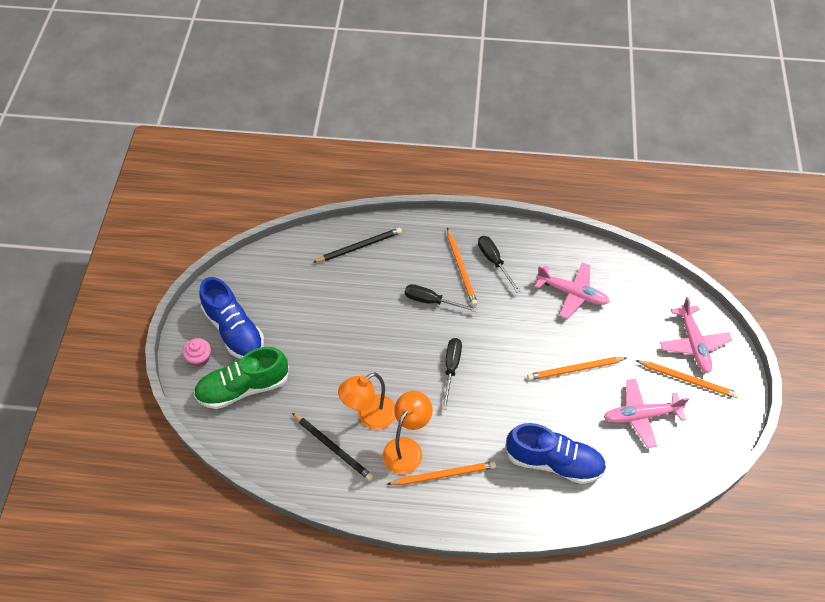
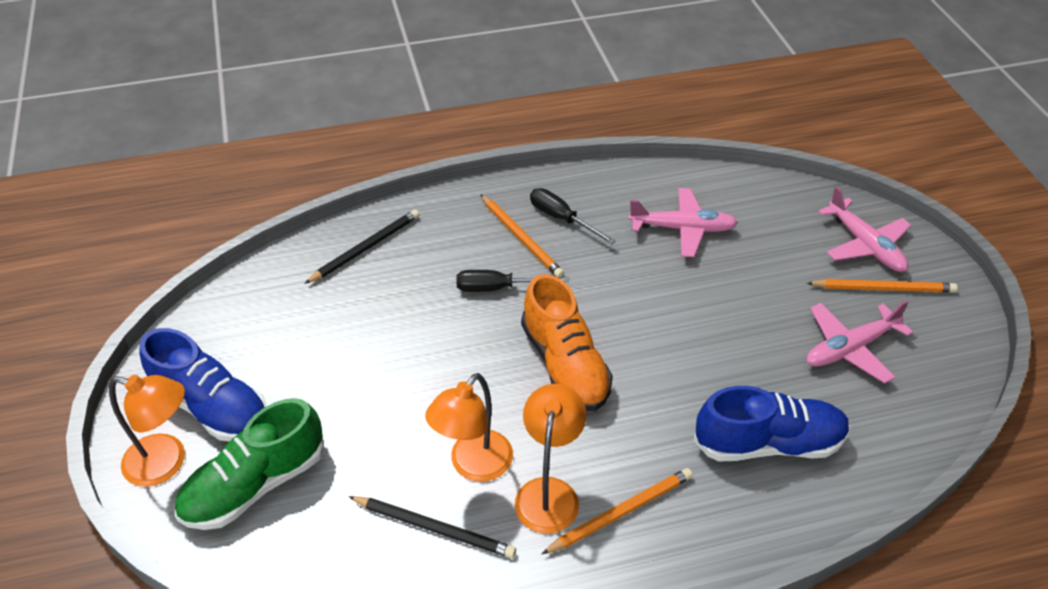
camera: 20 degrees left, 10 degrees down
(199, 358) = (166, 463): pink cupcake -> orange lamp
(451, 368) = (565, 364): black screwdriver -> orange shoe
(574, 369) = (734, 317): orange pencil -> none

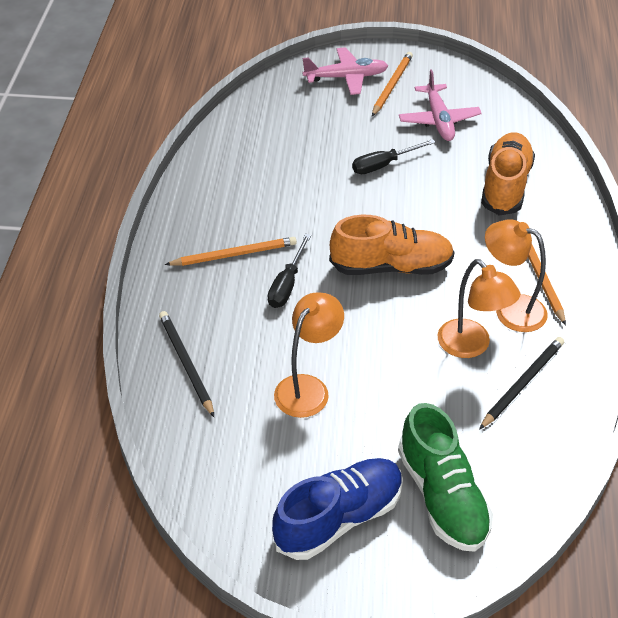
camera: 70 degrees left, 0 degrees up
(166, 463) = (393, 563): orange lamp -> orange lamp (308, 388)
(562, 218) = (225, 223): black screwdriver -> black screwdriver (383, 165)
(682, 229) = (278, 159): pink plane -> none
(768, 443) = (505, 186): blue shoe -> orange shoe

